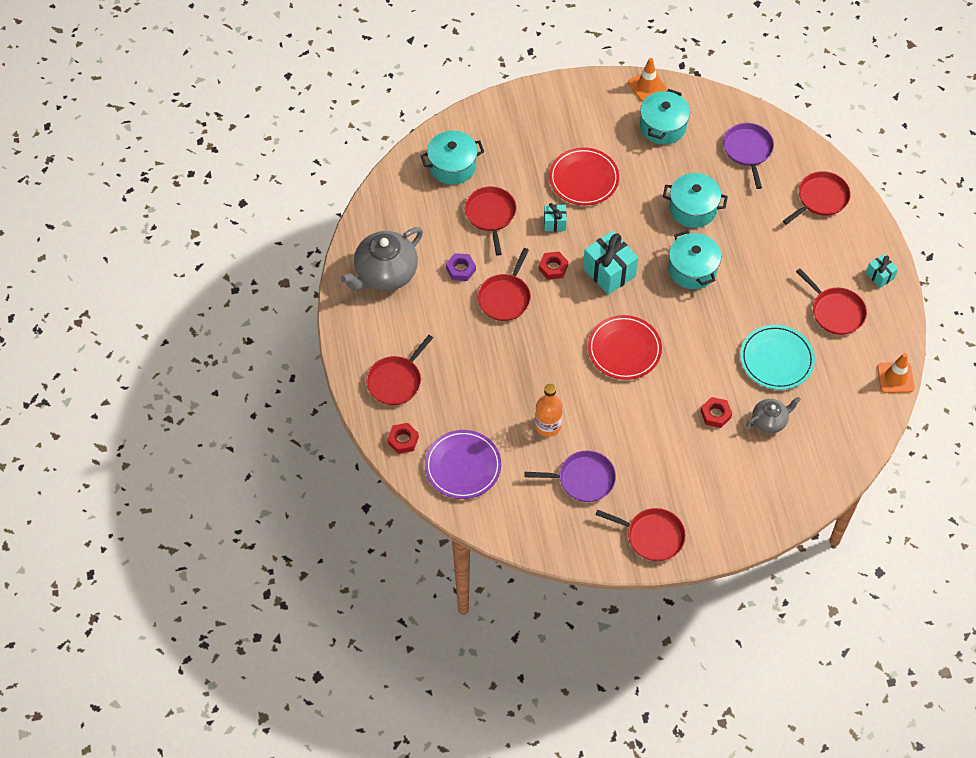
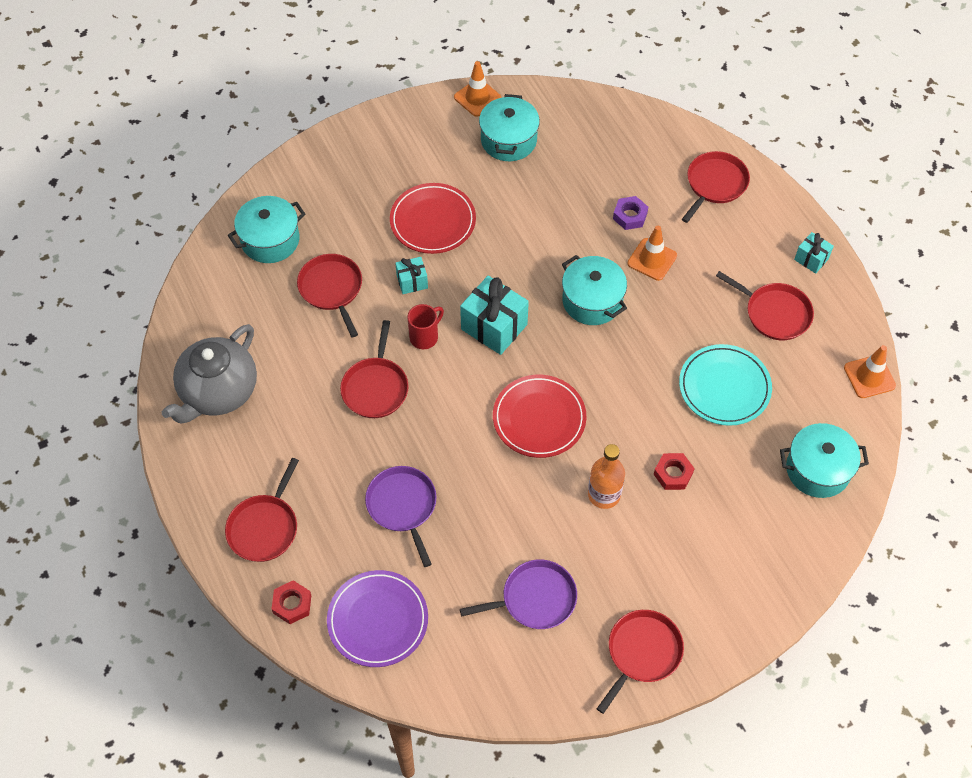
camera: 15 degrees left, 0 degrees up
(461, 269) = (312, 365): purple nut -> purple nut (630, 216)
(547, 426) = (471, 539): orange bottle -> orange bottle (604, 494)
(553, 268) = (425, 337): red nut -> red mug
(652, 536) = (642, 653): red pan -> red pan turned 60 degrees counterclockwise
(693, 209) = (571, 228): turquoise pot -> turquoise pot (817, 469)
(748, 150) = (615, 147): purple pan -> purple pan (403, 506)
(750, 247) = (652, 259): none -> orange traffic cone
(769, 421) = (740, 466): grey teapot -> none

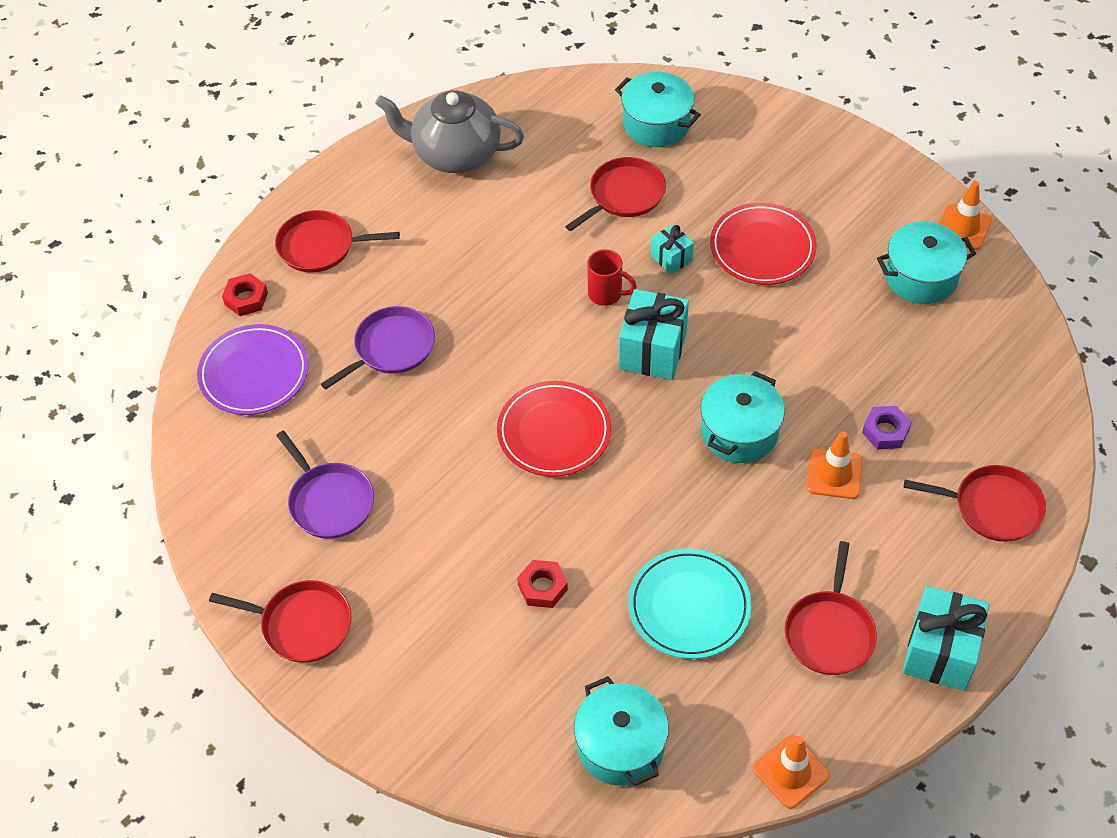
camera: 70 degrees right, 5 degrees down
(376, 387) = (522, 275): red pan -> none
(604, 494) = (484, 526): orange bottle -> none
(811, 259) = (940, 652): turquoise gift -> turquoise gift, size x1.86

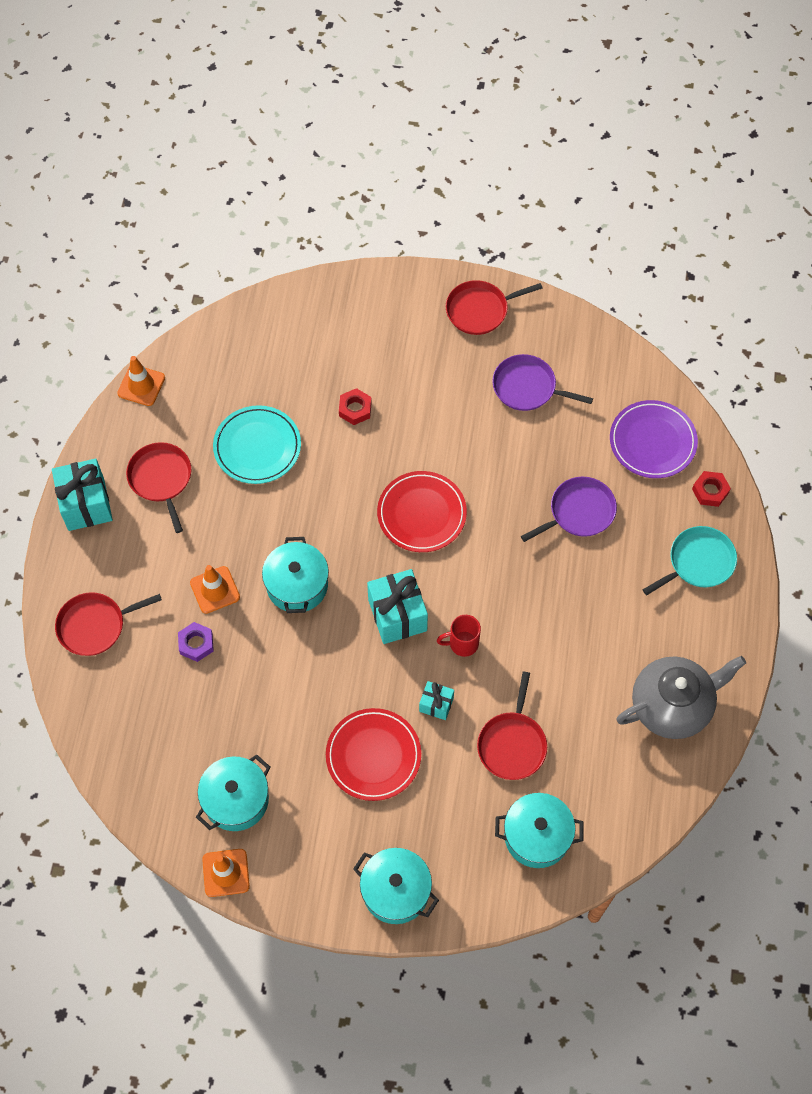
camera: 145 degrees right, 10 degrees up
(320, 246) = (698, 562): red pan -> turquoise pan
(391, 348) = (579, 512): purple pan -> purple pan turned 135 degrees counterclockwise
(620, 745) = (247, 347): turquoise pot -> turquoise pot (396, 891)

